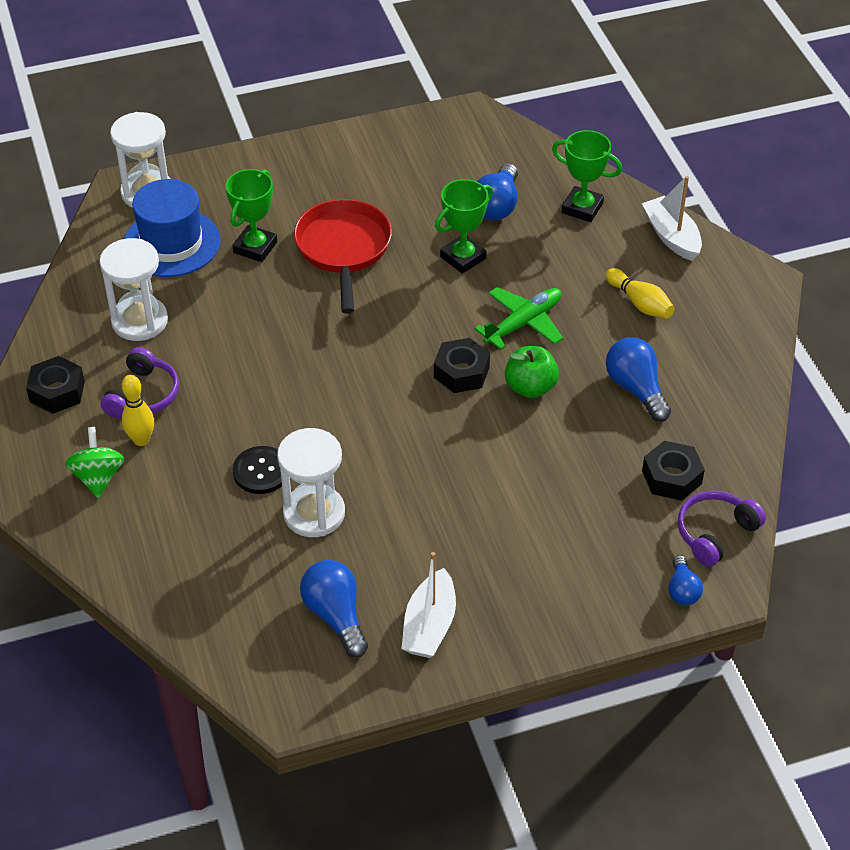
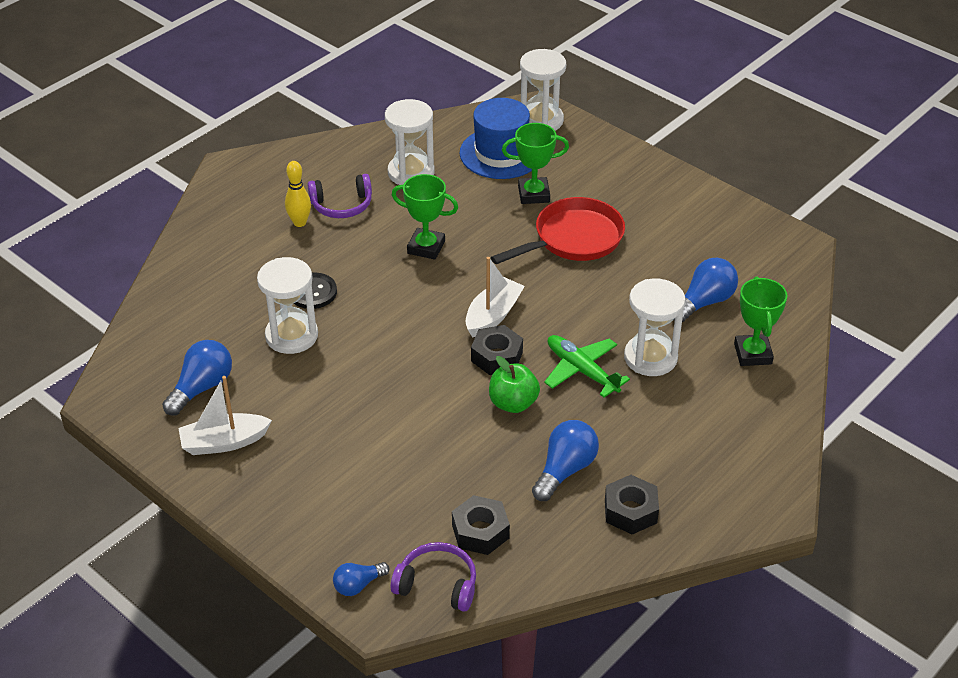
camera: 60 degrees right, 5 degrees down
(57, 391) = (314, 166): black nut -> black nut (630, 511)
(98, 477) = (251, 218): green spinning top -> none
(463, 258) = (625, 306): green trophy -> green trophy (426, 247)
(497, 206) = (704, 302): blue light bulb -> blue light bulb turned 150 degrees clockwise
(523, 323) = (582, 371): green plane -> green plane turned 150 degrees counterclockwise
(539, 272) = (650, 357): none -> white hourglass
(640, 303) = (670, 434): yellow bowling pin -> none
(671, 236) = (773, 424): white boat -> white boat (493, 315)

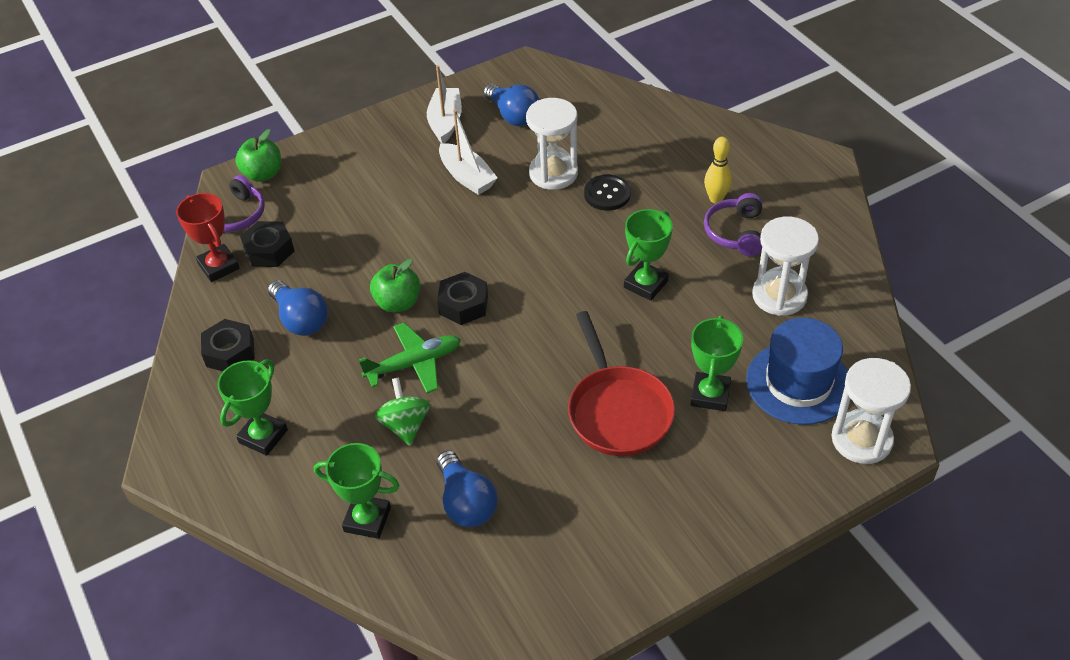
camera: 110 degrees right, 5 degrees up
(358, 585) = (263, 174): blue light bulb -> green apple
(493, 315) = (522, 314): white boat -> white boat (467, 177)
(520, 568) = (219, 266): none -> red trophy
(650, 357) = (405, 425): white hourglass -> green spinning top
(712, 448) = (263, 436): none -> green trophy

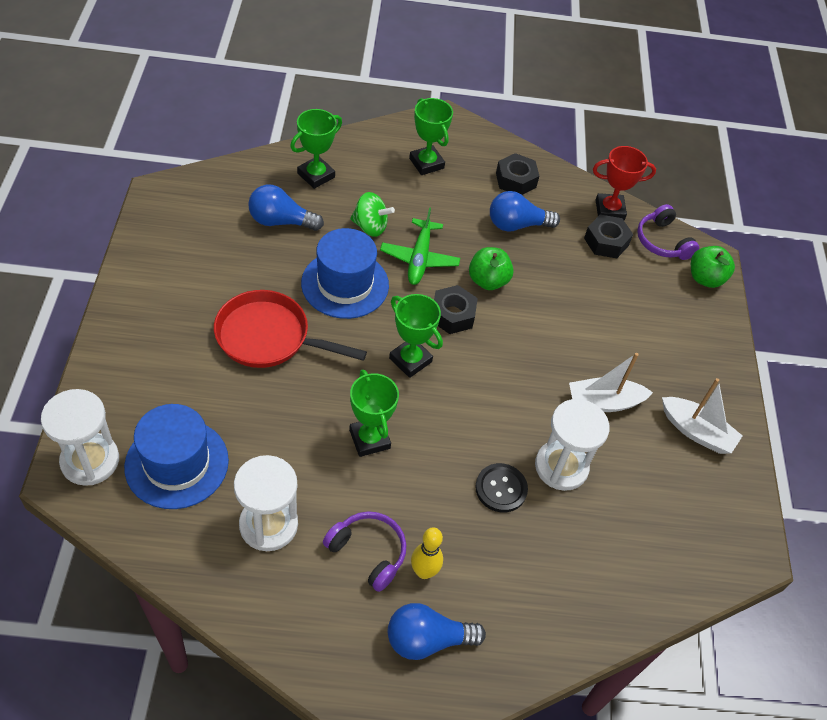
camera: 115 degrees right, 5 degrees up
(501, 397) = (345, 284): none -> blue hat
(513, 116) = (670, 489): blue light bulb -> blue light bulb (427, 639)
(710, 395) = (226, 399): green trophy -> green trophy (410, 360)

